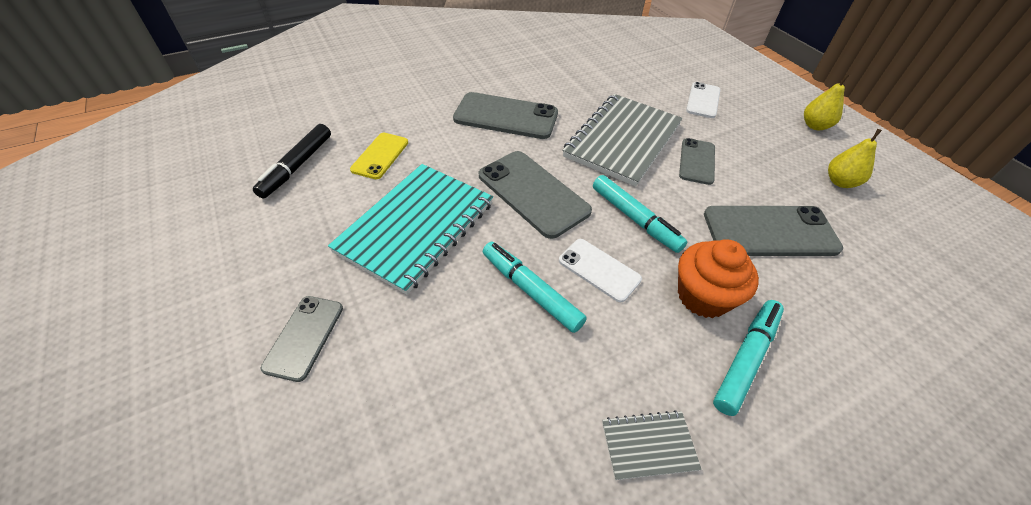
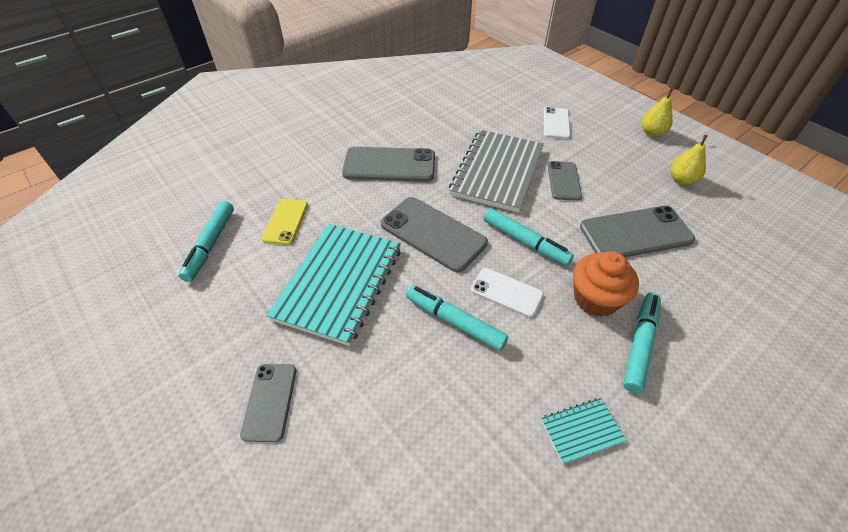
camera: 10 degrees left, 0 degrees up
(297, 166) = (210, 245): black marker -> turquoise marker
(648, 445) = (581, 430): grey notebook -> turquoise notebook

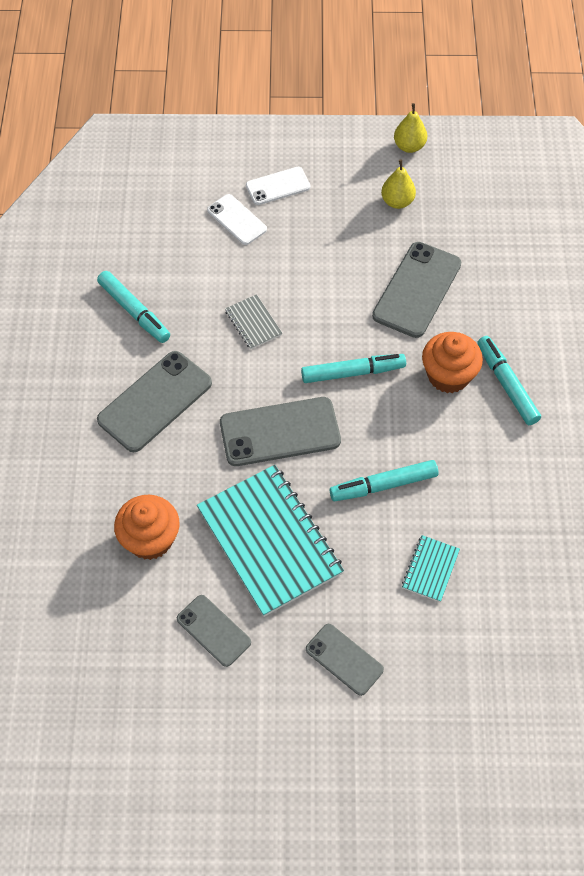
camera: 50 degrees left, 10 degrees up
(210, 245) = (121, 620): turquoise marker -> turquoise marker (134, 311)
(285, 222) = (150, 539): yellow phone -> orange cupcake
(497, 172) = (253, 323): grey notebook -> grey notebook, size x0.44
(506, 292) = (389, 428): white phone -> white phone (278, 186)
(564, 181) = (315, 284): grey phone -> grey phone (213, 630)
(581, 430) = (532, 477): turquoise notebook -> turquoise notebook (430, 569)
(652, 133) = (325, 162): yellow pear -> yellow pear (409, 146)

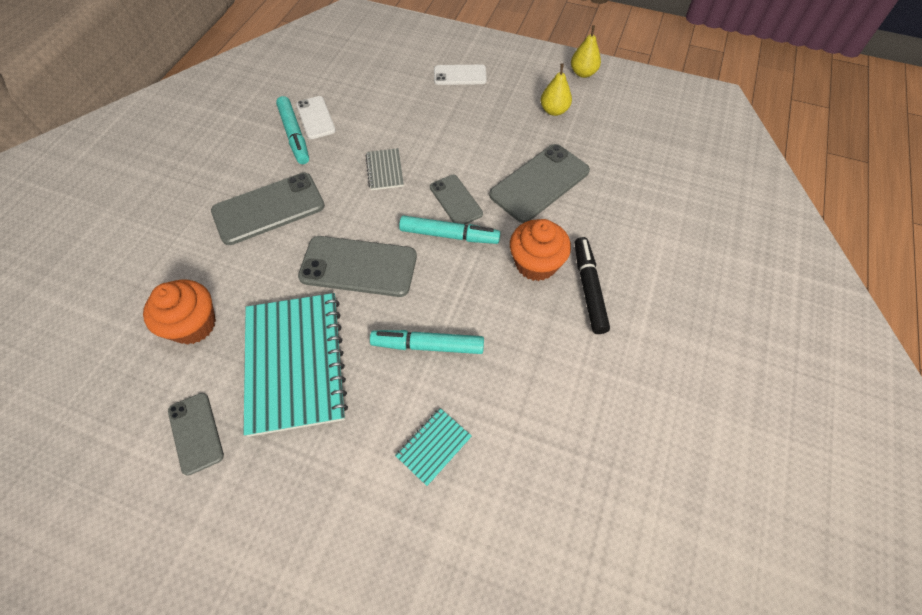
camera: 20 degrees right, 0 degrees up
(237, 220) = (414, 90): white phone -> white phone (316, 118)
(344, 659) = (301, 512): grey phone -> grey phone (456, 200)
(506, 384) = (588, 288): turquoise marker -> black marker

